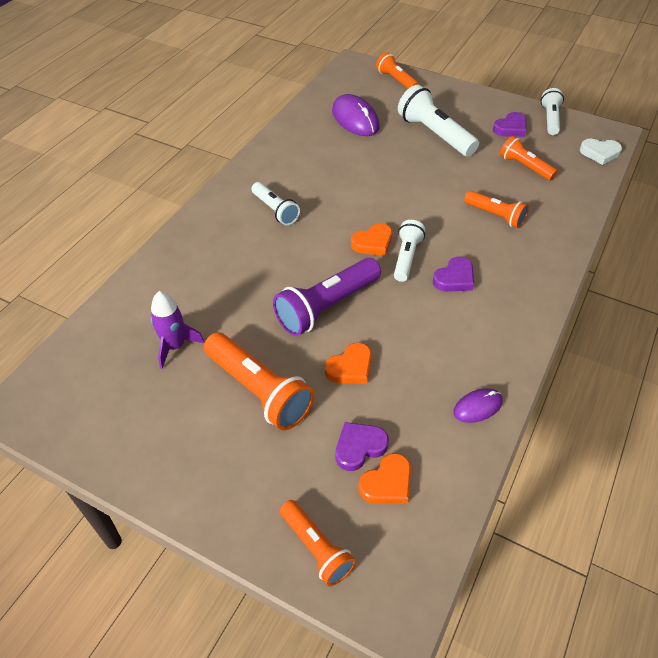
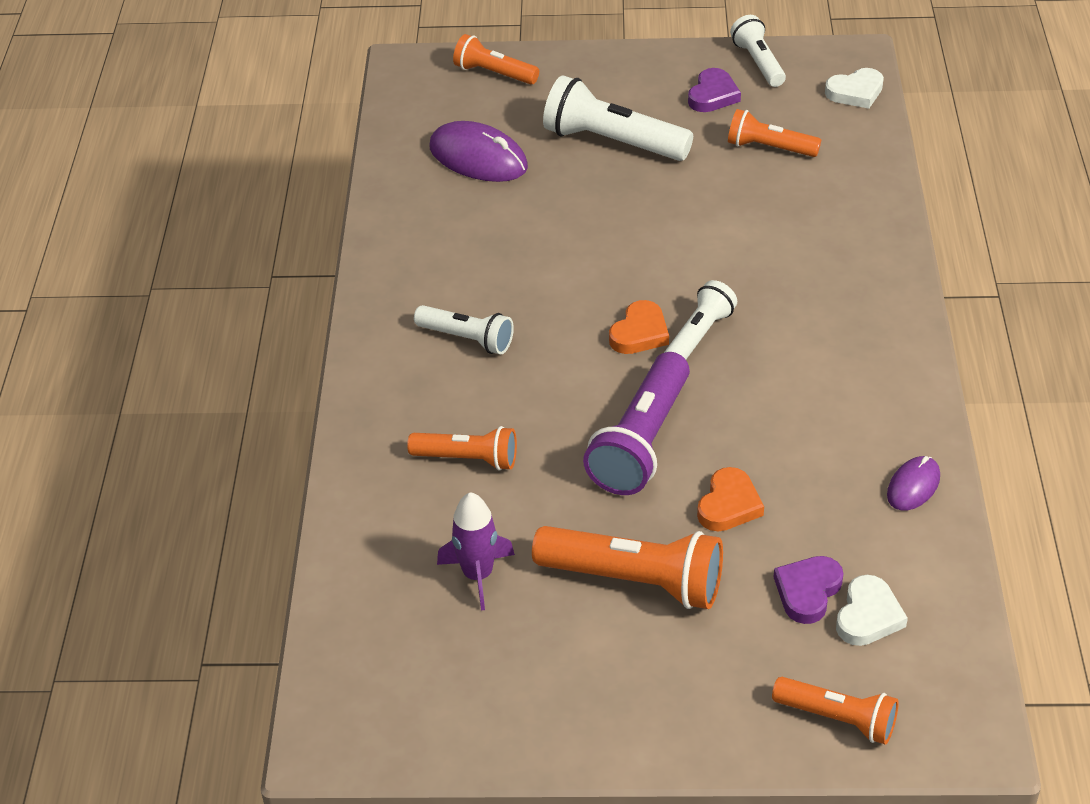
camera: 25 degrees left, 5 degrees down
(387, 483) = (868, 616): orange heart -> white heart
(406, 257) = (699, 336): white flashlight -> white flashlight turned 45 degrees clockwise
(454, 278) = (780, 339): purple heart -> none
(495, 216) = (776, 233): orange flashlight -> orange flashlight (468, 459)

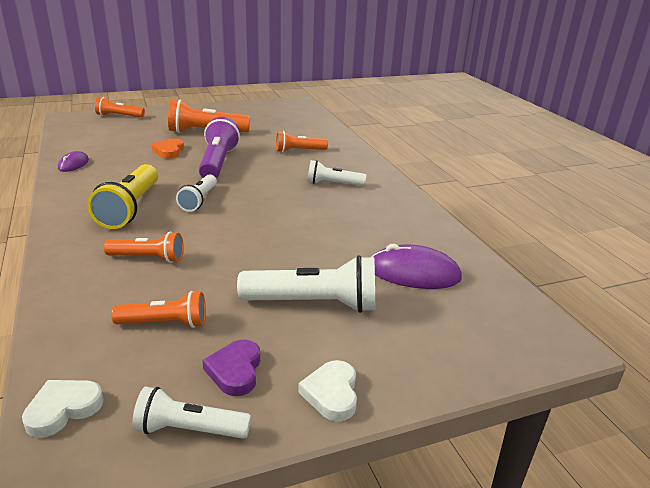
camera: 155 degrees right, 15 degrees down
(478, 575) = (272, 128): purple rocket -> none
(494, 73) = (473, 351): orange flashlight -> orange flashlight (148, 258)
(639, 333) = (236, 197): orange heart -> none
(758, 63) = (189, 429): white flashlight -> white flashlight turned 135 degrees clockwise
(805, 335) = (130, 208): none -> yellow flashlight
(807, 591) = (130, 136): purple heart -> none
(868, 616) = (104, 134): white heart -> white heart (331, 393)

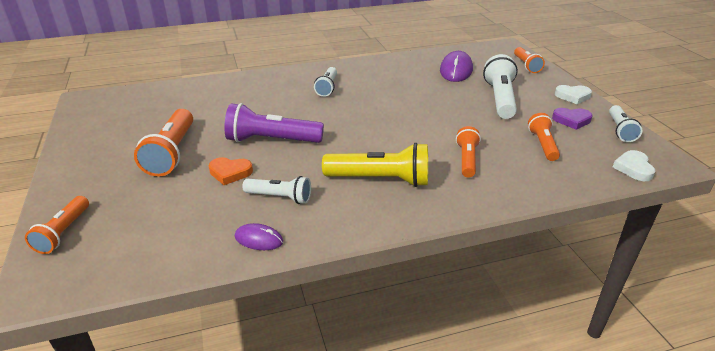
camera: 85 degrees left, 5 degrees up
(63, 409) = (633, 168): white heart -> white heart turned 45 degrees clockwise
(199, 200) = (361, 145): white flashlight -> white flashlight (280, 197)
(299, 151) = (248, 100): orange flashlight -> orange flashlight (526, 65)

